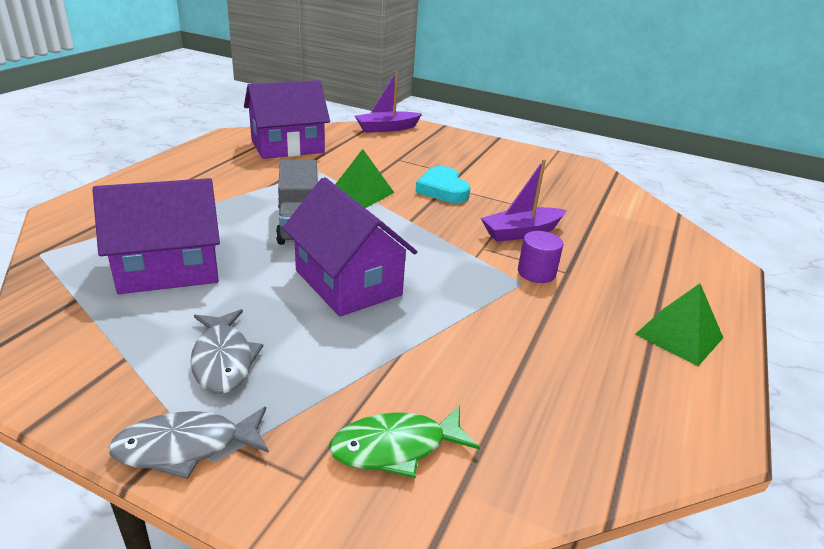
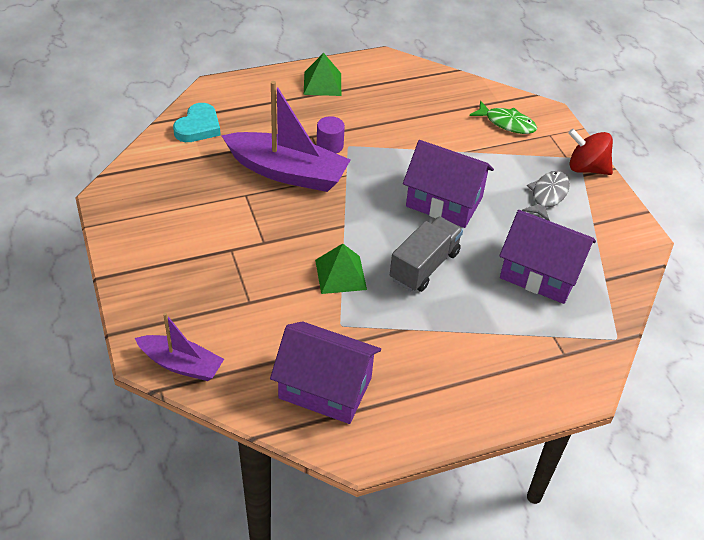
camera: 135 degrees left, 15 degrees up
(185, 447) = (586, 168): grey fish -> red spinning top
(348, 283) = (444, 202): purple house -> purple house turned 75 degrees counterclockwise
(443, 189) = (273, 240): turquoise heart -> turquoise heart (198, 127)
(521, 232) = (288, 172): purple boat -> purple boat, size x1.71

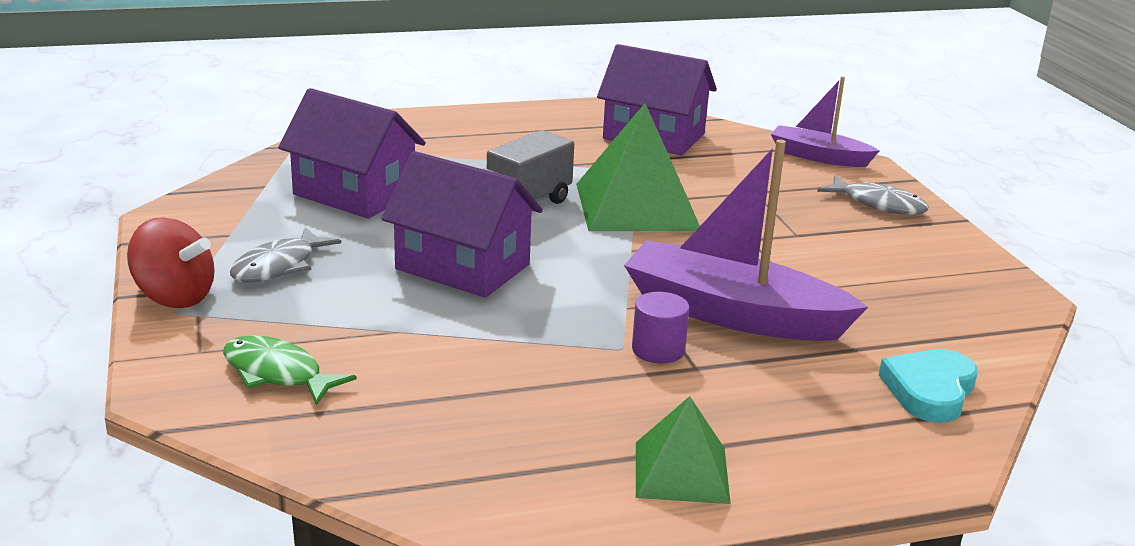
camera: 175 degrees left, 20 degrees down
(157, 292) = (878, 204): none -> grey fish
(340, 274) = (637, 206): green pyramid -> green pyramid, size x1.74

